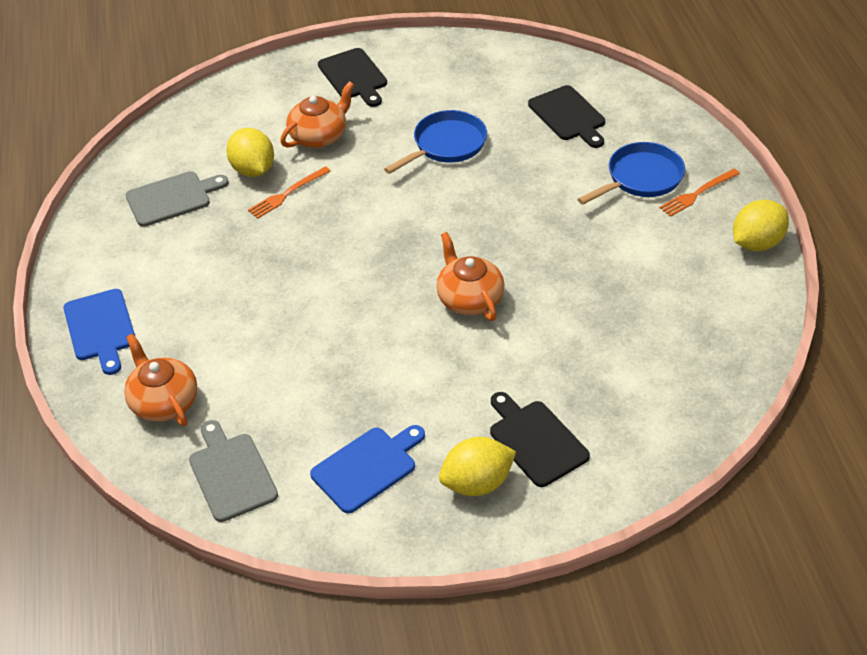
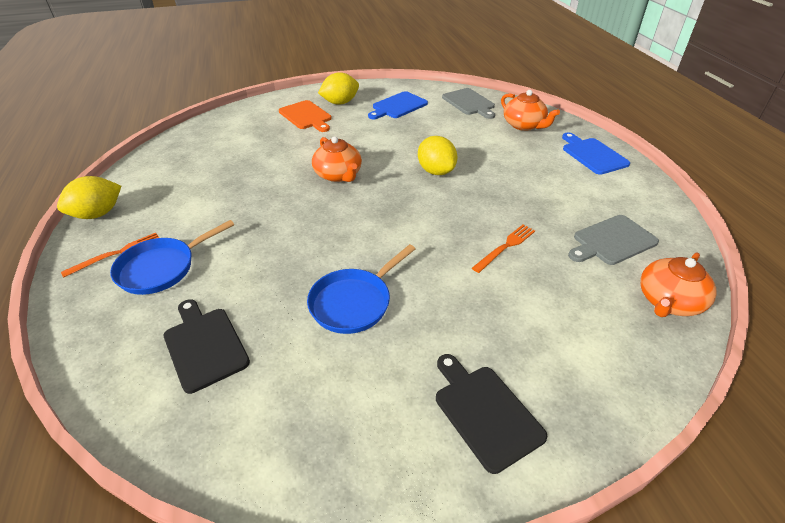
camera: 175 degrees right, 5 degrees down
(253, 170) = (551, 270): yellow lemon -> yellow lemon (436, 171)
(319, 136) = (498, 311): orange teapot -> orange teapot (668, 301)
(535, 440) = (306, 116): black cutting board -> orange cutting board

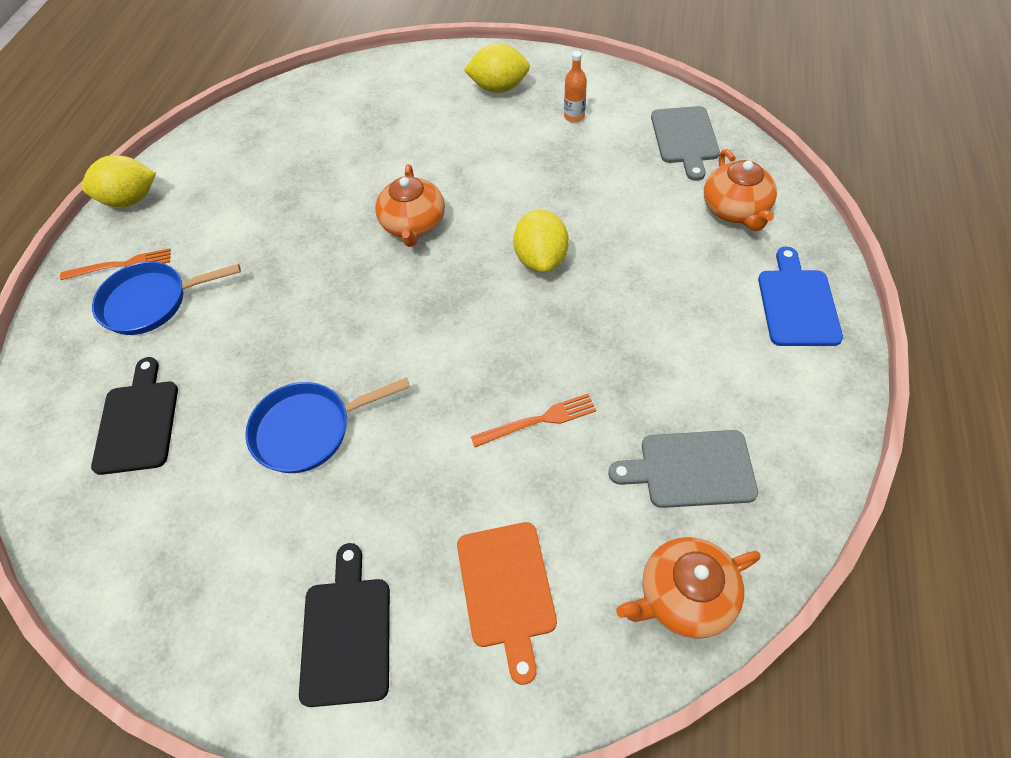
camera: 30 degrees right, 15 degrees up
(306, 116) = (439, 102): orange cutting board -> orange cutting board (507, 590)
(398, 106) = (574, 116): blue cutting board -> orange bottle

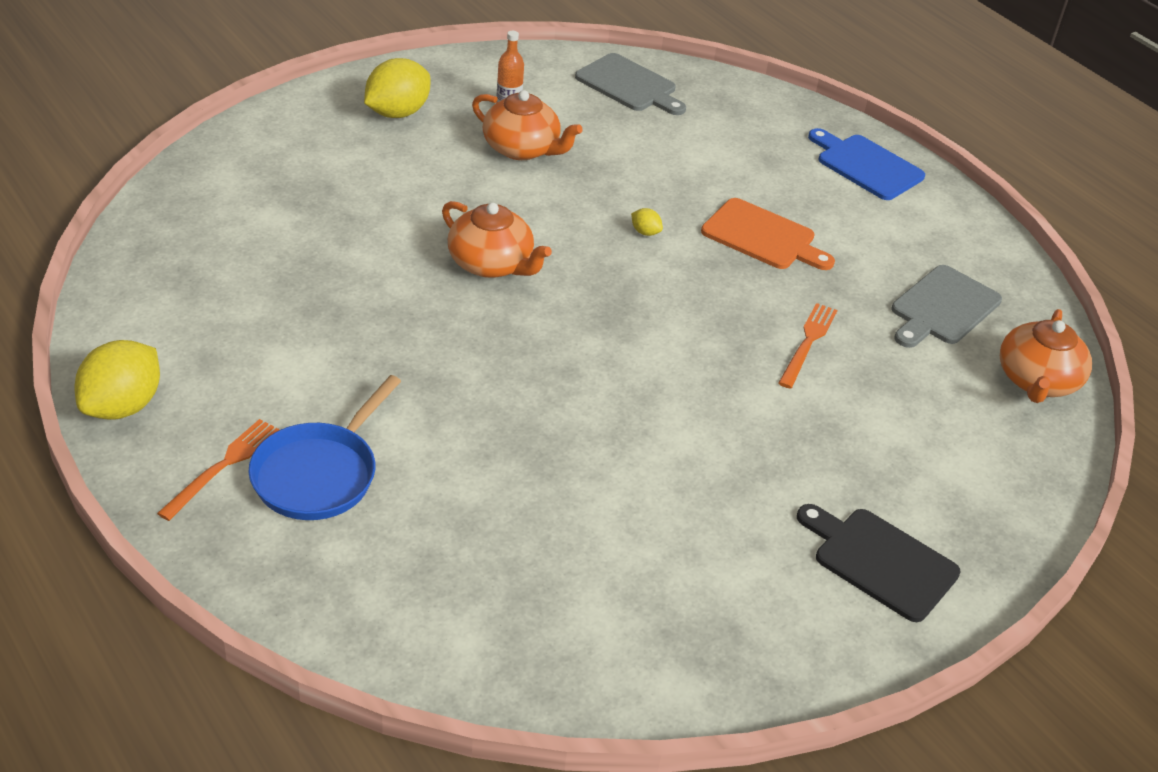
camera: 55 degrees left, 15 degrees down
(138, 422) = (477, 566): black cutting board -> none
(309, 429) = (645, 464): blue pan -> none
(507, 590) = (938, 456): orange cutting board -> orange cutting board (763, 237)
(541, 259) = (645, 232): yellow lemon -> yellow lemon, size x0.43
(735, 209) = (740, 122): orange teapot -> orange teapot (522, 149)

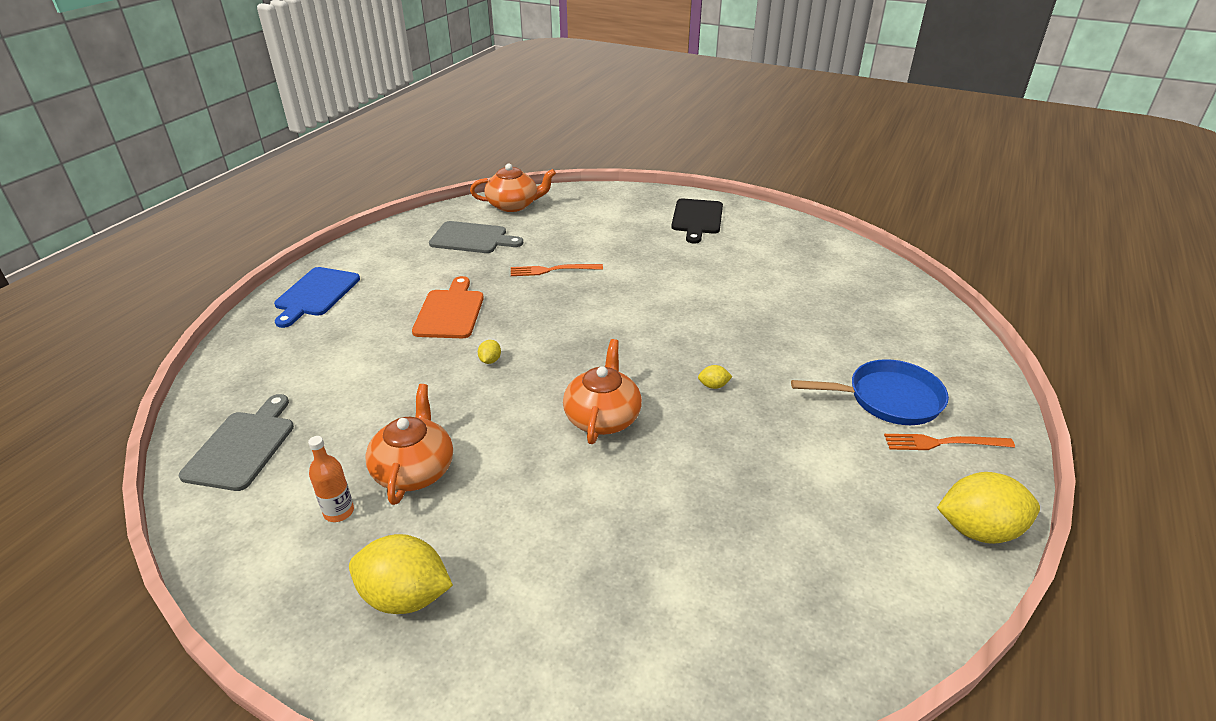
camera: 115 degrees left, 5 degrees down
(468, 356) = (713, 386): none -> yellow lemon

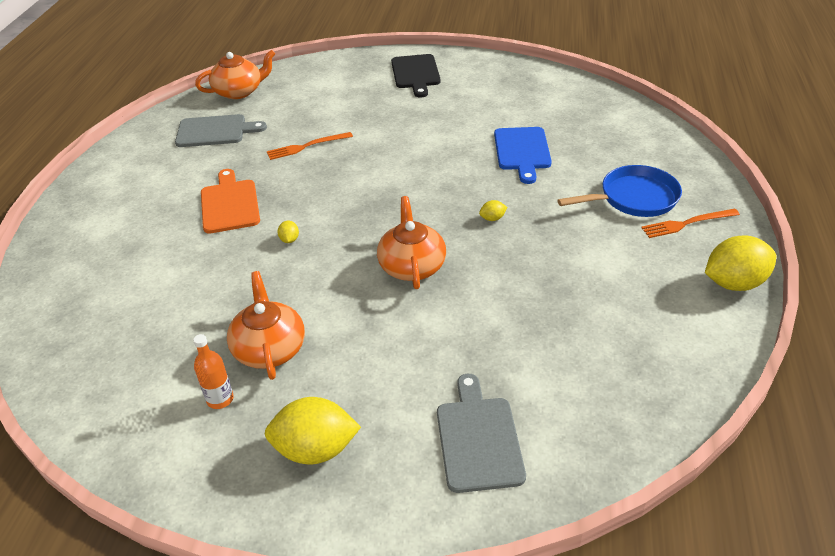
camera: 15 degrees left, 5 degrees up
(242, 446) = (96, 368): grey cutting board -> grey cutting board (478, 439)
(316, 294) = (88, 215): blue cutting board -> blue cutting board (522, 151)

